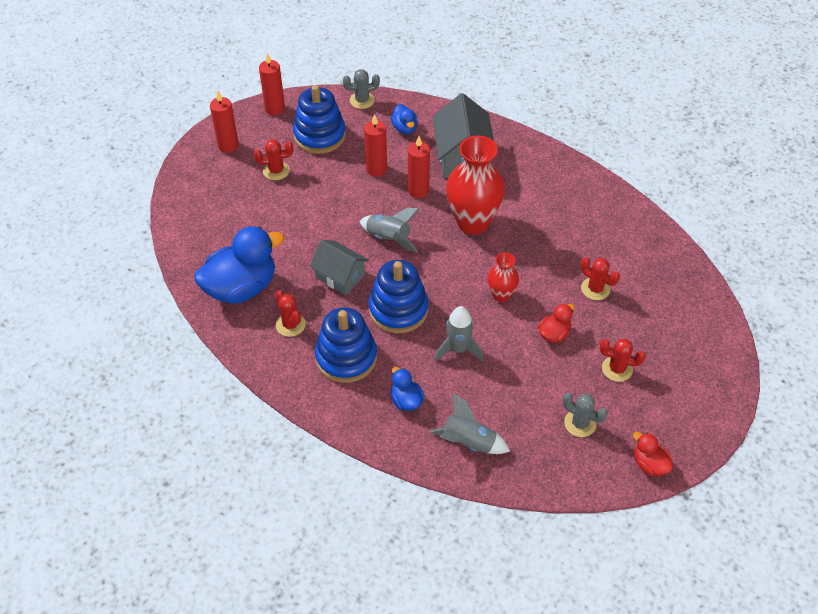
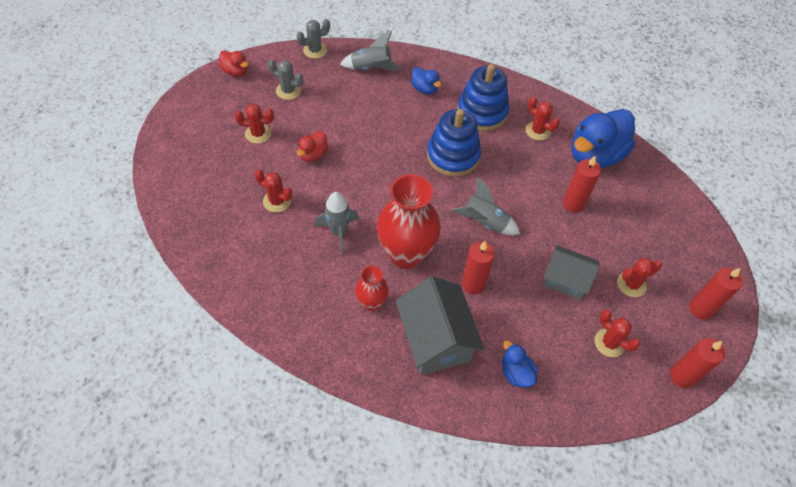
camera: 165 degrees right, 5 degrees up
(319, 135) = (609, 343): blue stacking toy -> red cactus
(340, 276) = (514, 178): grey house -> grey house (565, 280)
(362, 100) = (584, 411): grey cactus -> grey cactus (315, 50)
(376, 169) = (527, 305): red candle -> red candle (573, 204)
(458, 349) = (393, 131): grey rocket -> grey rocket (338, 232)
(501, 295) = (365, 182): red vase -> red vase (371, 303)

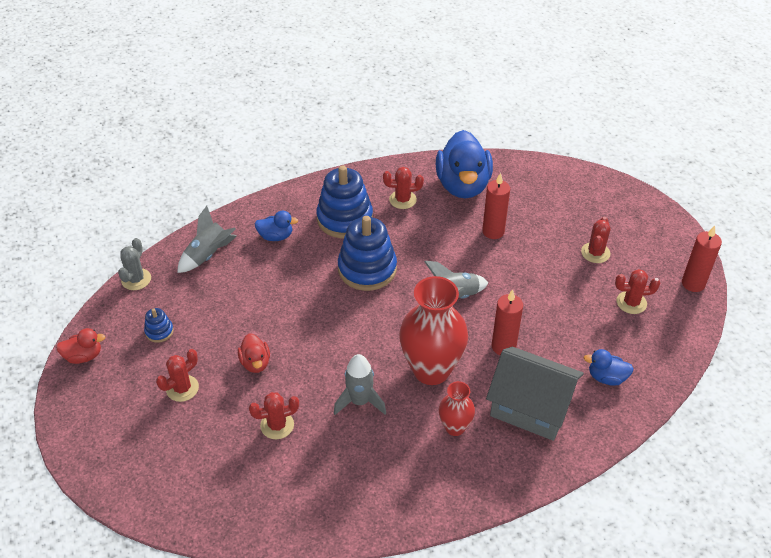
camera: 45 degrees left, 10 degrees down
(288, 91) = (159, 331): grey cactus -> blue stacking toy
(565, 280) = (555, 287): grey house -> none
(700, 309) = (650, 232): red candle -> none

